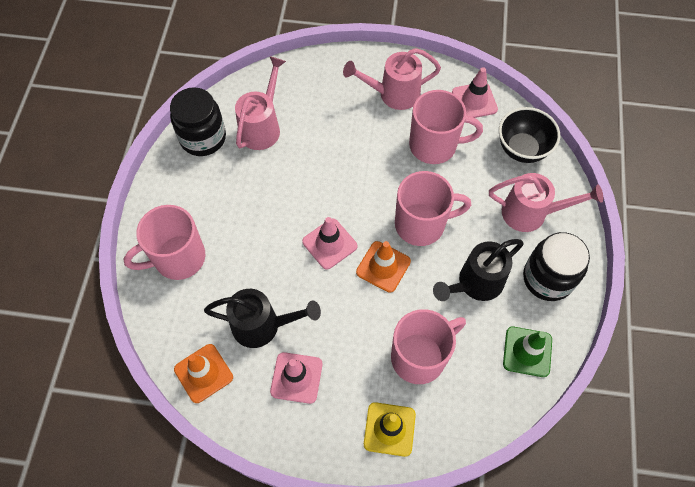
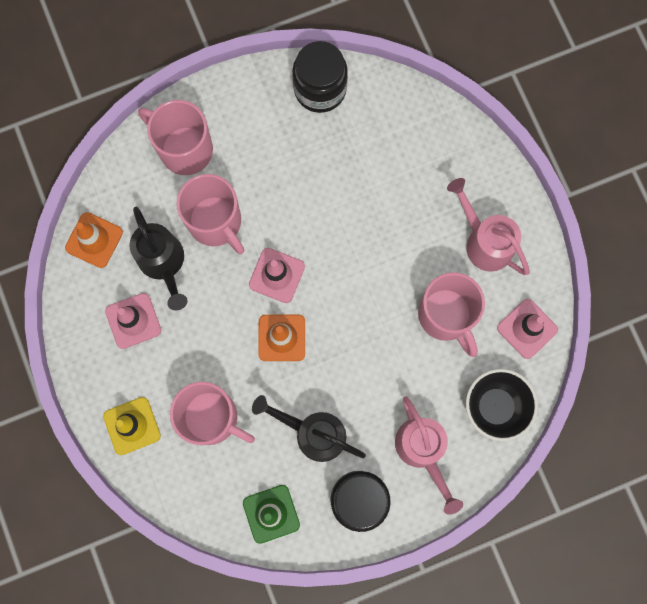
camera: 60 degrees right, 15 degrees up
(262, 126) = (367, 136): pink watering can -> none
(421, 224) = (347, 350): pink mug -> pink mug (216, 222)

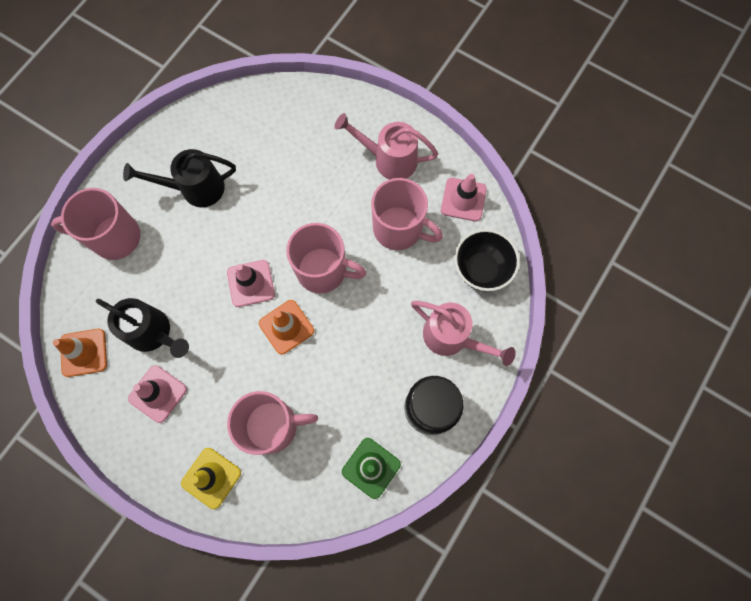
camera: 35 degrees left, 5 degrees down
(216, 222) = (176, 275): pink mug -> pink mug (323, 271)
(313, 432) = (360, 382): black watering can -> black watering can (195, 188)
(320, 89) = (192, 130): black jar -> none

